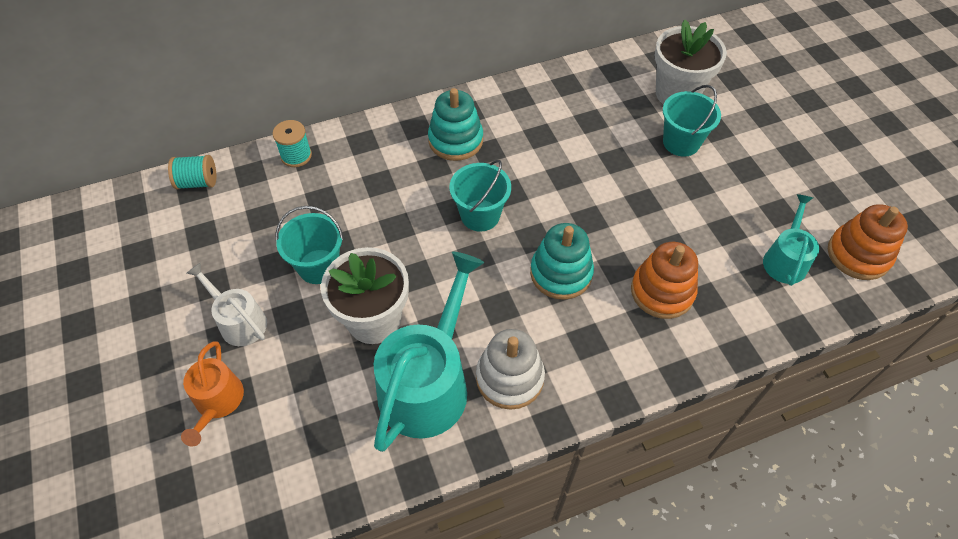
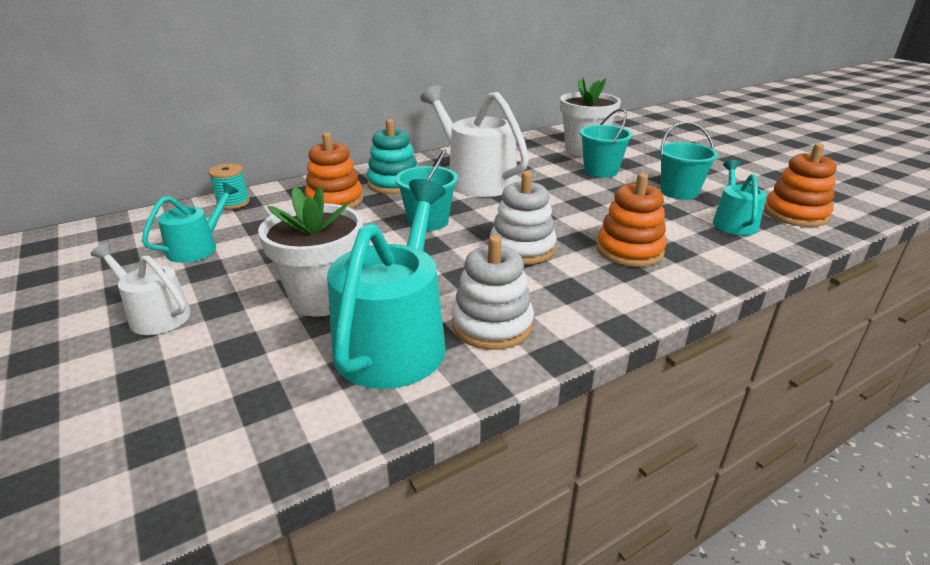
camera: 10 degrees left, 25 degrees down
(198, 182) = (122, 225): turquoise spool -> none
(217, 402) = (113, 387): orange watering can -> none
(267, 229) = (197, 248): none -> turquoise watering can
(318, 266) = (256, 267): turquoise bucket -> turquoise bucket (679, 192)
(394, 165) = (335, 200): none -> orange stacking toy
(542, 142) = (476, 179): none -> white watering can
(561, 273) = (522, 248): turquoise stacking toy -> white stacking toy

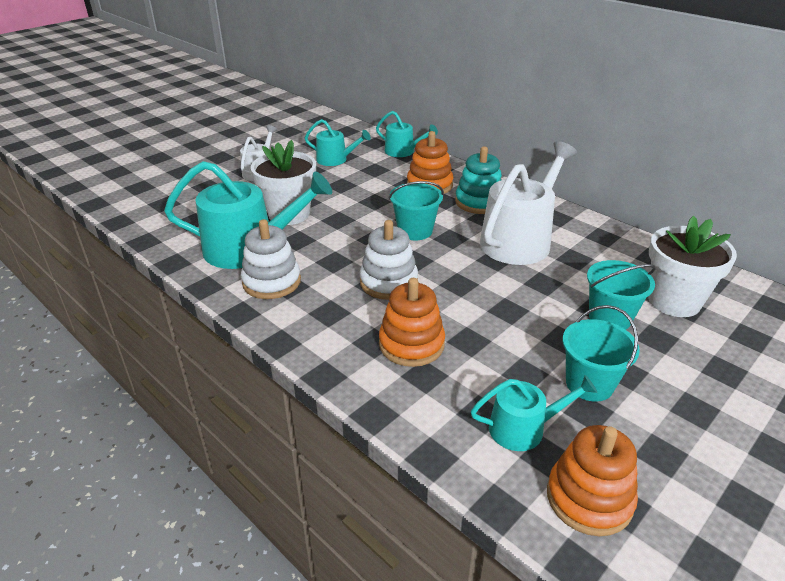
camera: 75 degrees right, 5 degrees up
(233, 203) = (403, 151): turquoise spool -> turquoise watering can

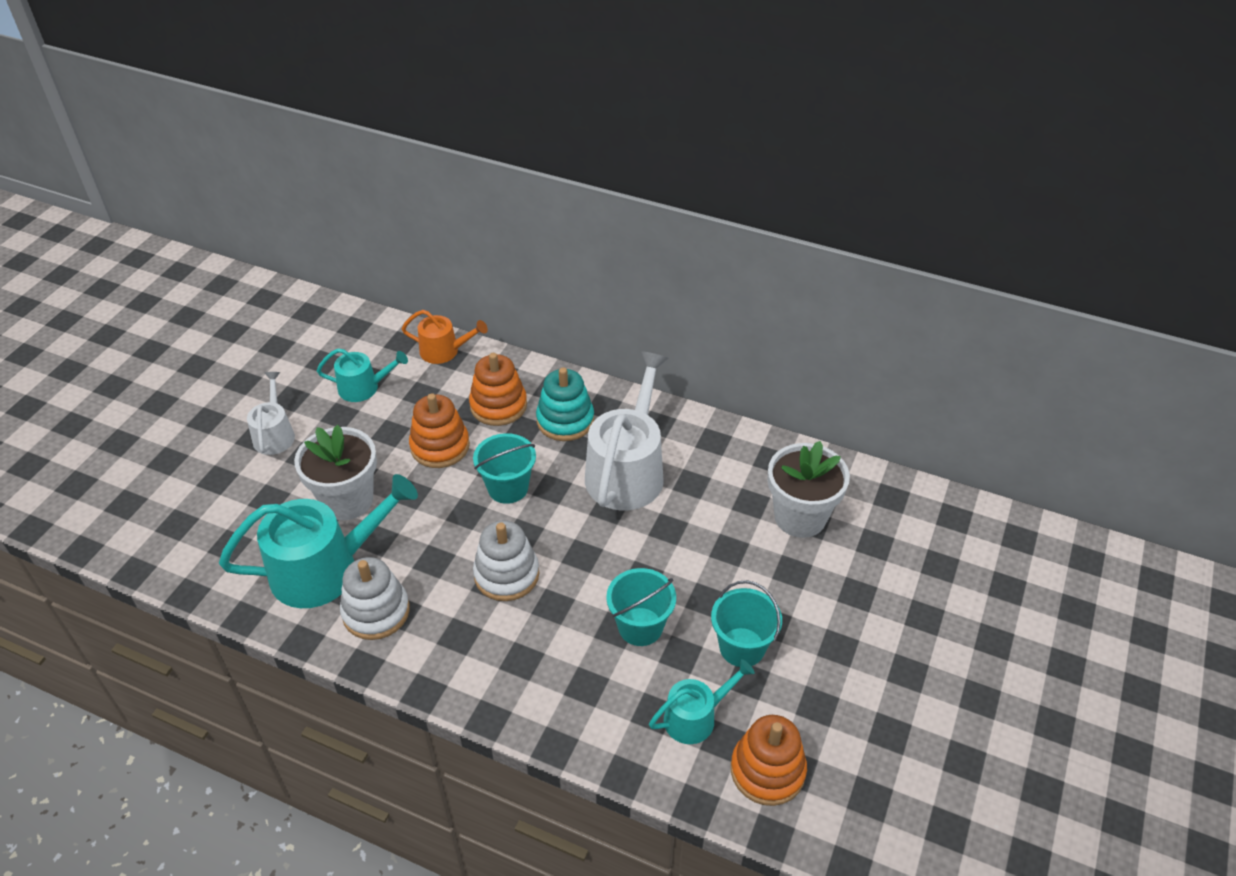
camera: 20 degrees left, 10 degrees up
(403, 151) = (444, 351): turquoise watering can -> orange watering can
(411, 344) = (560, 651): orange stacking toy -> orange stacking toy (440, 446)
(610, 318) = (744, 558): turquoise bucket -> turquoise bucket (640, 626)

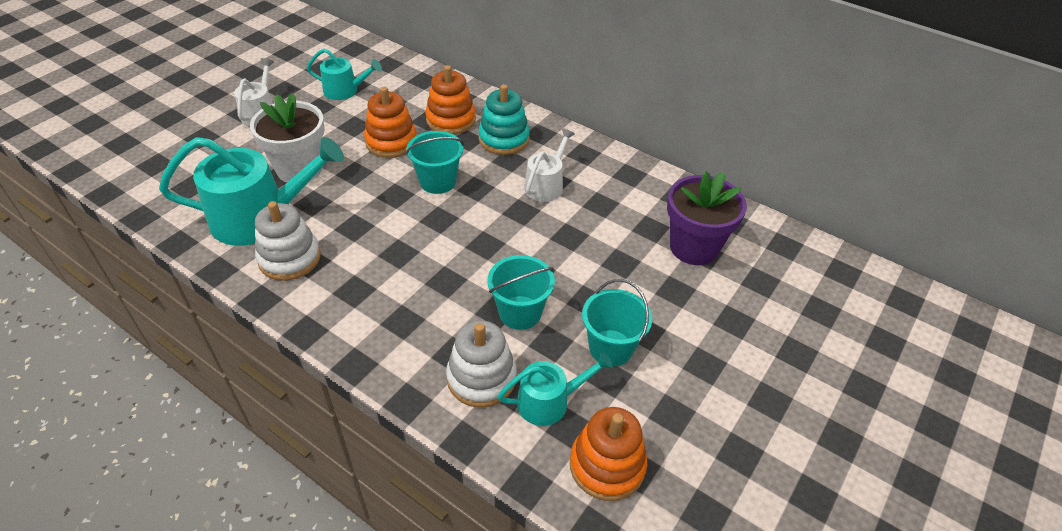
camera: 10 degrees right, 0 degrees up
(444, 351) = (420, 75): orange watering can -> none
(506, 574) = (413, 249): white stacking toy -> white stacking toy (481, 378)
(627, 470) = (546, 185): white watering can -> white watering can, size x0.54
(800, 517) = (694, 247): white flower pot -> purple flower pot

